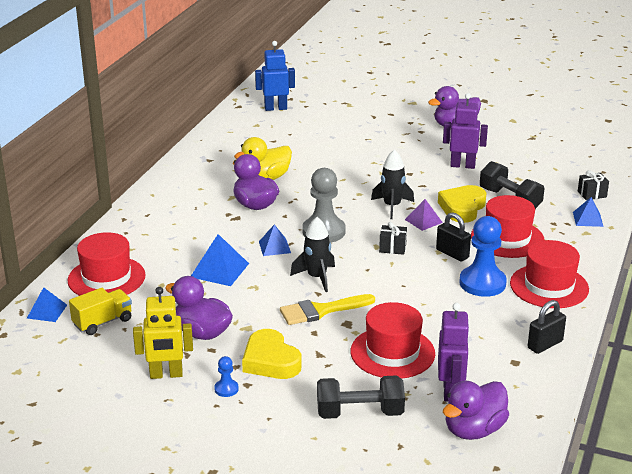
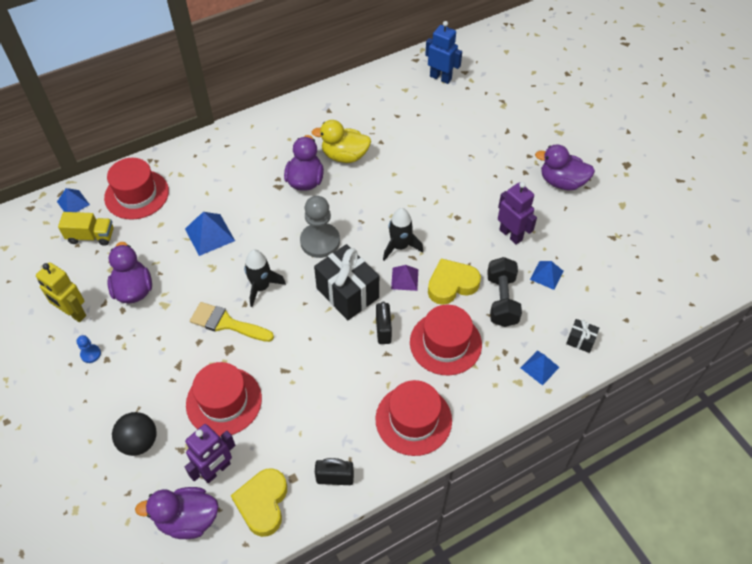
camera: 40 degrees right, 25 degrees up
(270, 361) = (143, 348): yellow heart -> yellow heart (263, 503)
(274, 247) = (269, 235): blue pyramid -> blue pyramid (546, 275)
(360, 413) = (139, 442): black dumbbell -> black ball
(392, 248) = (347, 293): black gift -> black gift, size x2.14
(482, 283) = (367, 378): blue pawn -> none

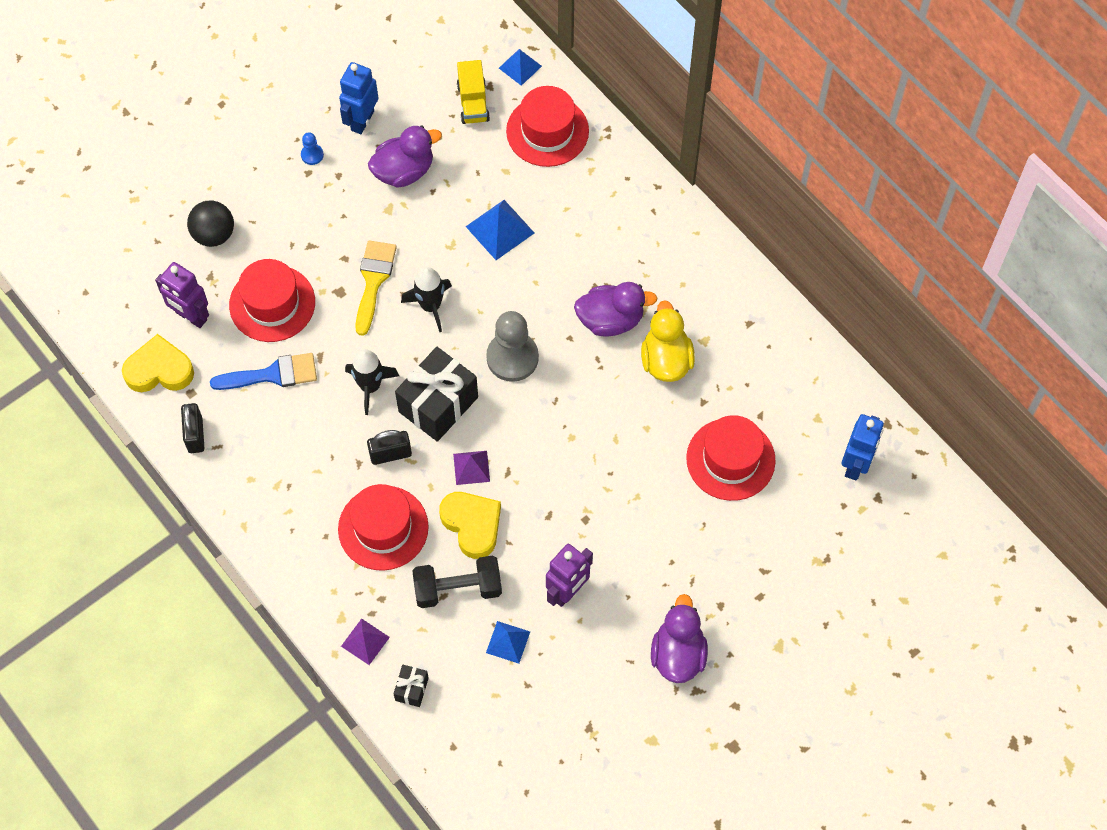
camera: 80 degrees right, 10 degrees up
(73, 313) = (362, 120): yellow robot -> blue robot
(188, 519) = (135, 304): purple duck -> none
(291, 408) = (272, 374): none -> blue brush
(400, 246) = (521, 454): black rocket -> black rocket (370, 386)
(413, 419) = (275, 505): red hat -> red hat (730, 459)
(539, 367) = (365, 641): blue pyramid -> purple pyramid

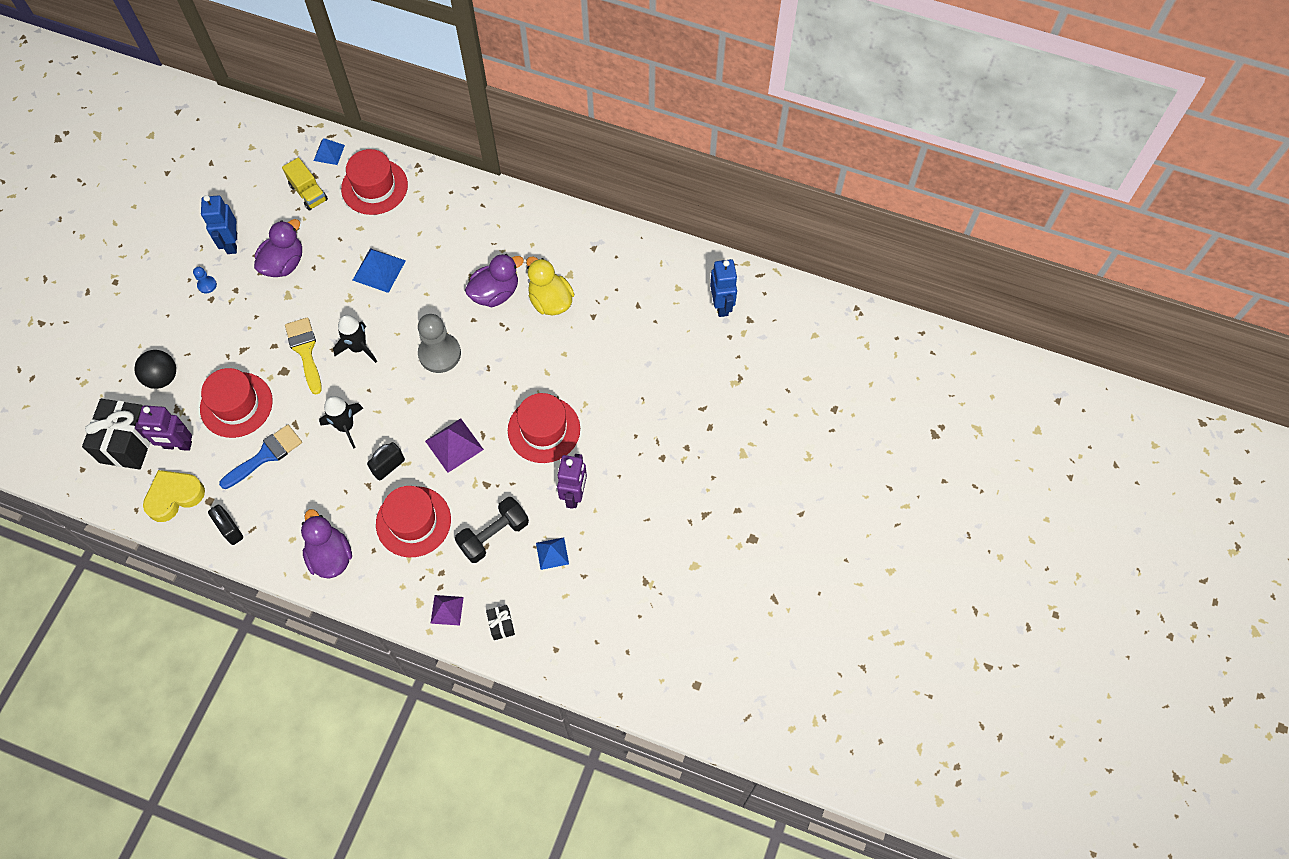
camera: 30 degrees left, 0 degrees up
(438, 404) = (404, 413): black gift -> black gift (128, 442)
(471, 467) = (454, 445): purple pyramid -> purple pyramid, size x1.54
(472, 525) = (478, 485): yellow heart -> none
(678, 654) = (677, 496): purple duck -> purple duck (330, 556)
(730, 459) = (635, 345): red hat -> red hat (544, 429)

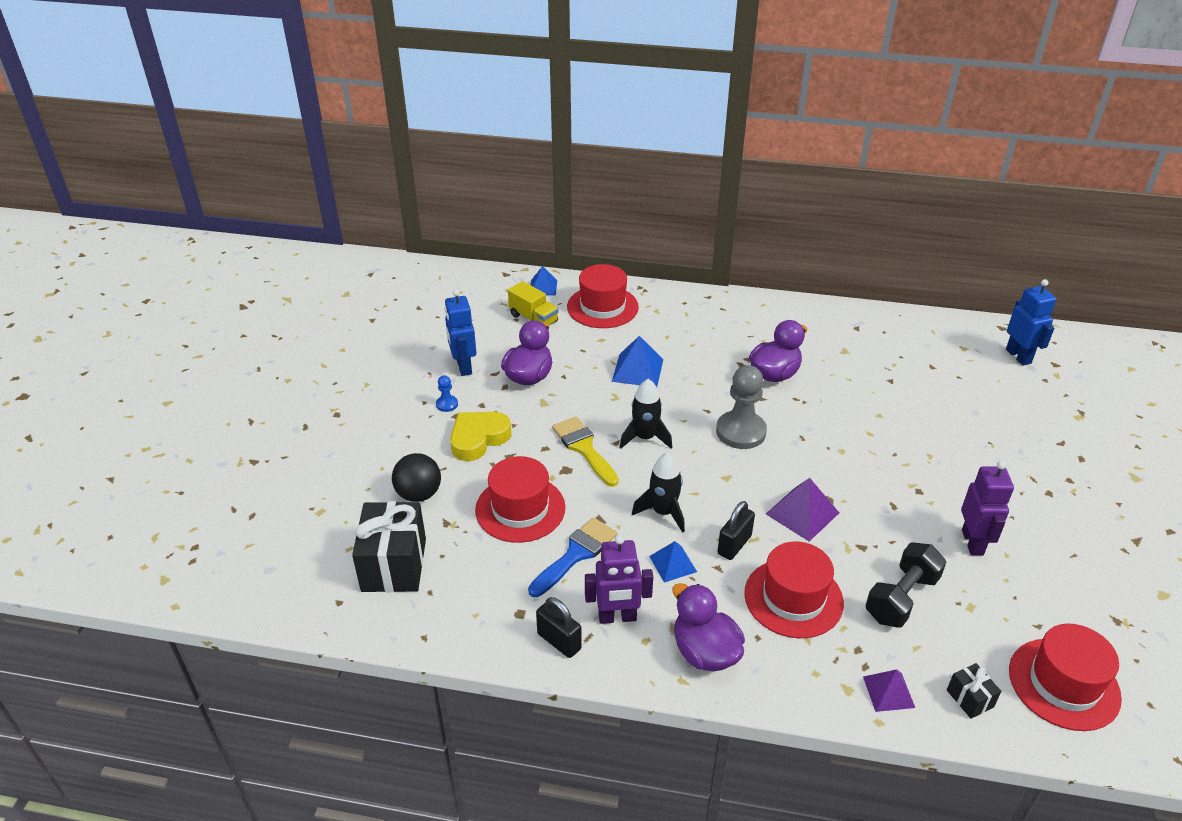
camera: 10 degrees left, 25 degrees down
(174, 496) = (472, 615): yellow heart -> yellow heart (478, 439)
(177, 445) = (459, 559): purple robot -> purple robot (617, 617)
(544, 429) = (898, 484): red hat -> red hat (1063, 684)
(550, 301) = (837, 373): yellow duck -> none
(552, 553) = (984, 607): blue pyramid -> blue pyramid (673, 564)

